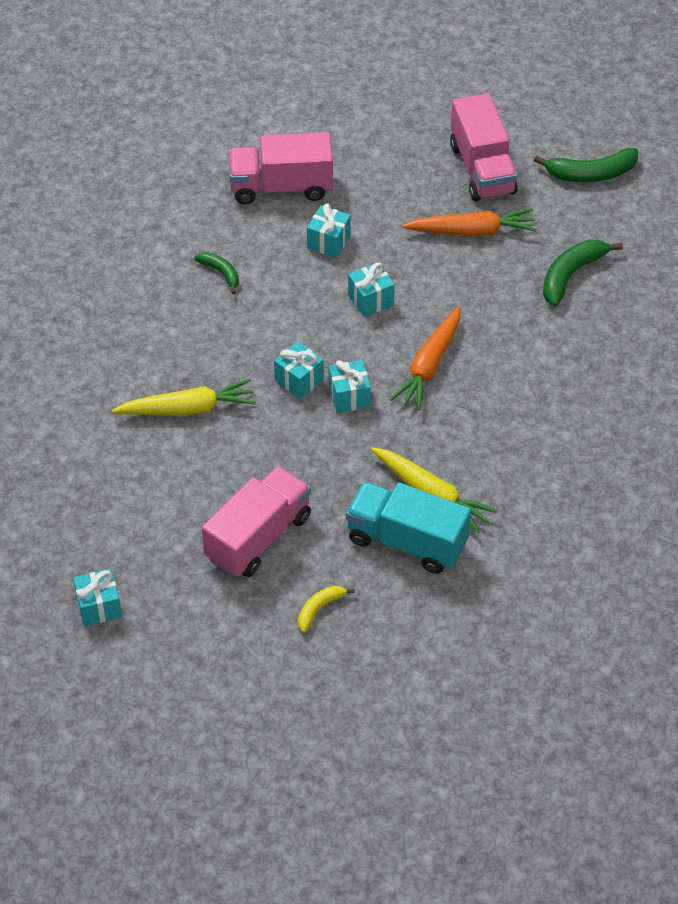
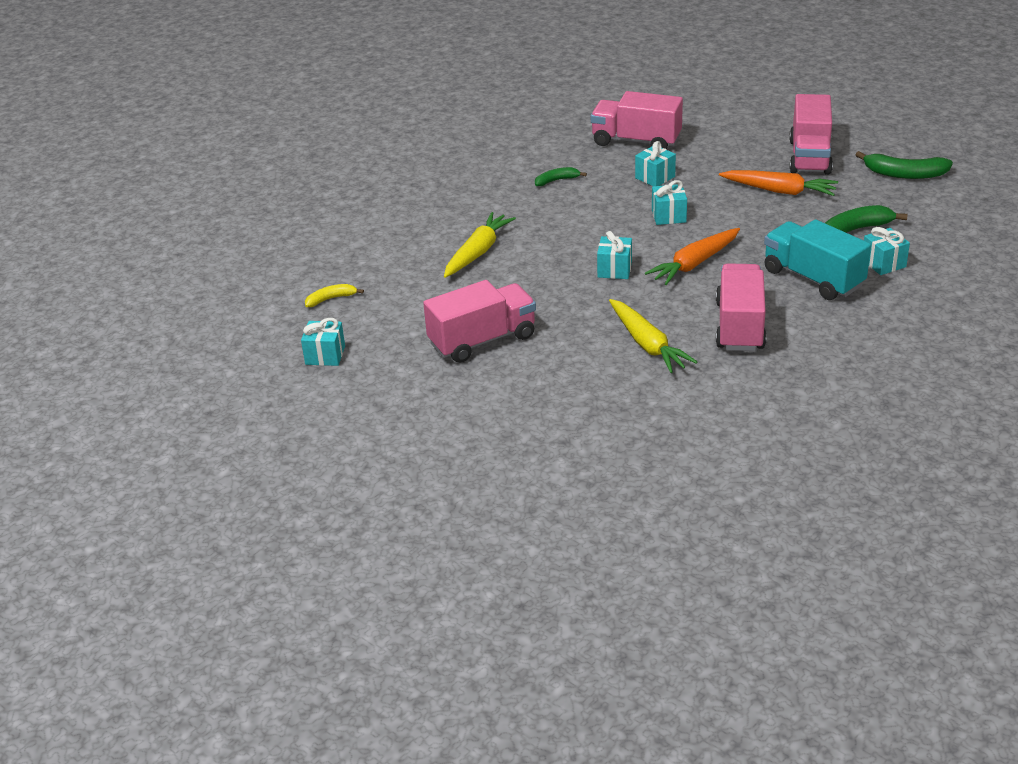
camera: 25 degrees right, 15 degrees down
(188, 409) = (478, 252): yellow carrot -> yellow carrot turned 75 degrees counterclockwise
(221, 273) = (557, 180): green banana -> green banana turned 90 degrees counterclockwise
(299, 380) = (579, 252): turquoise gift -> turquoise gift (883, 263)
(319, 609) = (503, 397): yellow banana -> yellow banana (331, 299)
(407, 541) = (607, 369): turquoise truck -> turquoise truck (813, 278)
(513, 444) = (739, 326): none -> pink truck

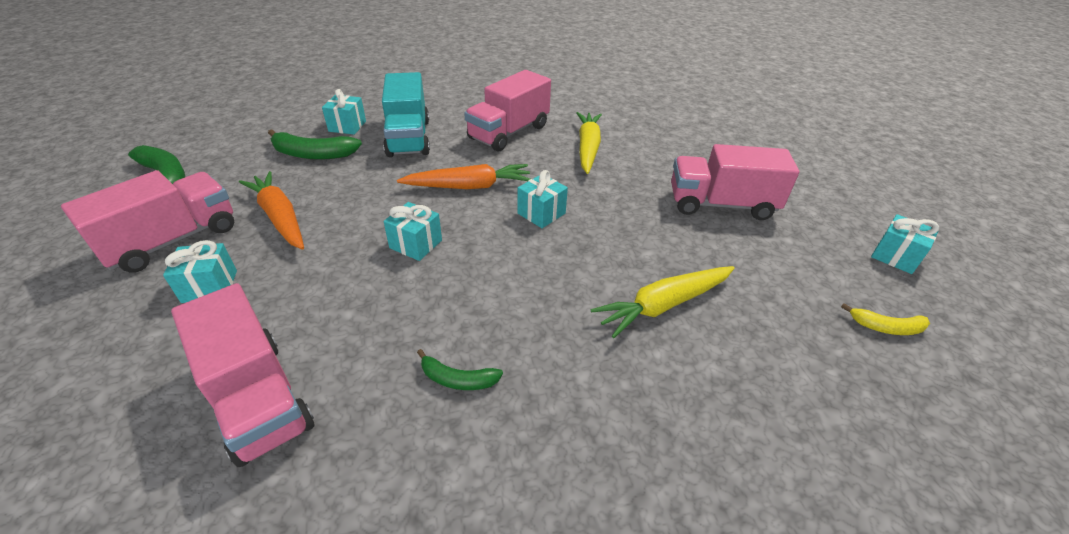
camera: 150 degrees left, 5 degrees up
(655, 177) = (346, 307): turquoise gift -> turquoise gift (210, 286)

